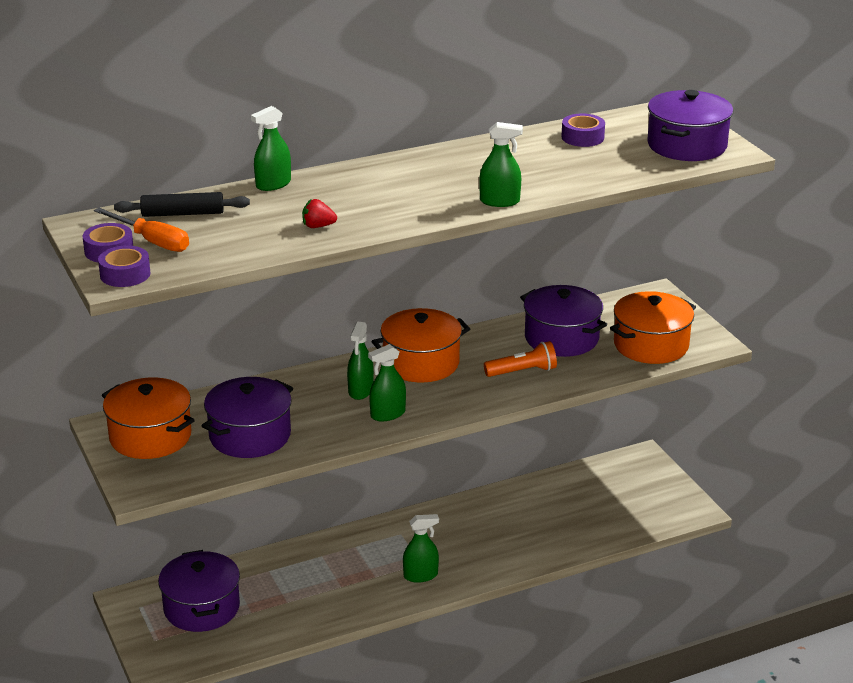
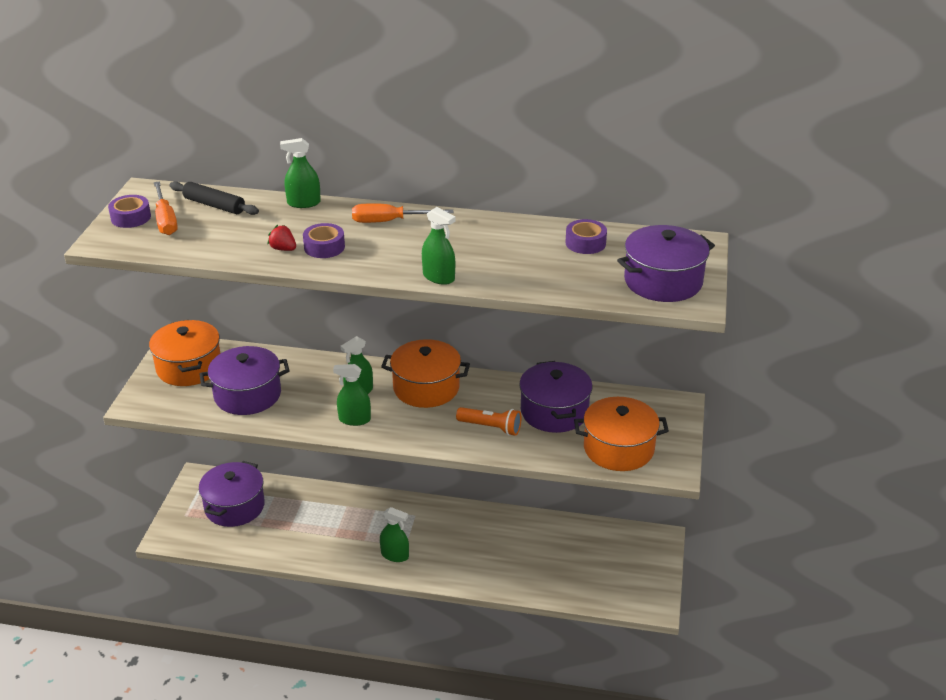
camera: 35 degrees right, 5 degrees up
(125, 274) = (114, 239): purple tape -> purple tape (324, 247)
(383, 174) = (389, 221): none -> orange screwdriver

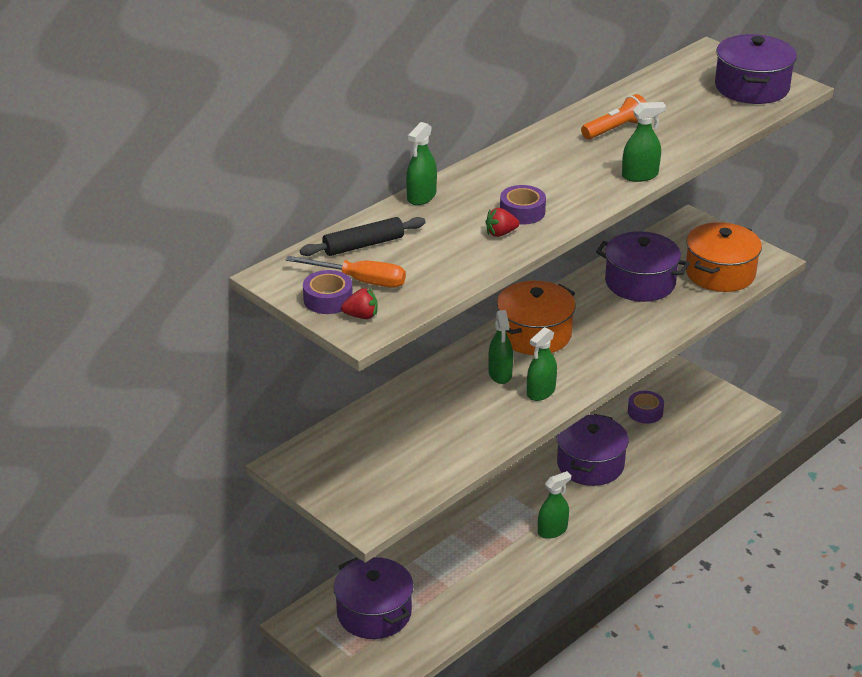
camera: 55 degrees left, 0 degrees up
(120, 236) = (361, 316): none -> red strawberry
(189, 367) = (339, 465): orange pot -> none
(247, 395) = (432, 443): purple pot -> purple pot (590, 464)
(389, 221) = (513, 166): orange screwdriver -> none
(491, 427) = (629, 323): orange flashlight -> orange flashlight (615, 129)
(585, 243) = (657, 95): purple tape -> purple tape (645, 412)

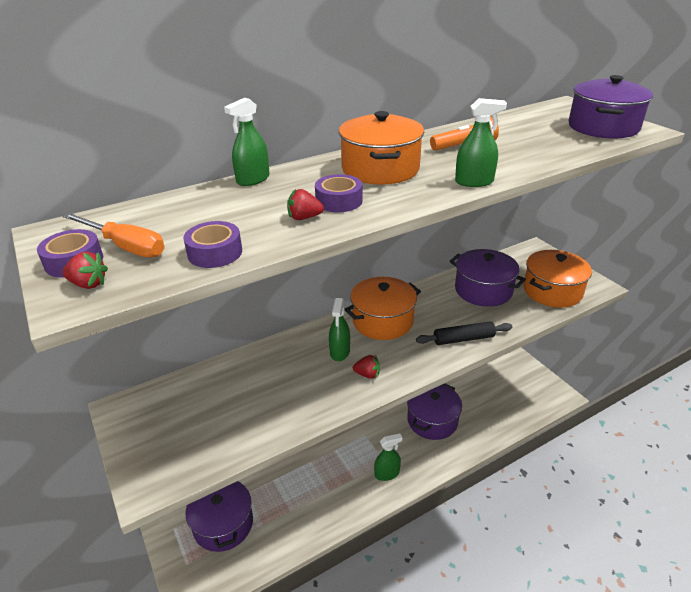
camera: 15 degrees right, 0 degrees up
(363, 245) = (162, 213): black rolling pin -> black rolling pin (463, 339)
(541, 392) = (367, 374): green spray bottle -> red strawberry
(542, 169) = (380, 169): none -> orange pot
(645, 412) = (483, 384): purple tape -> purple tape (215, 253)

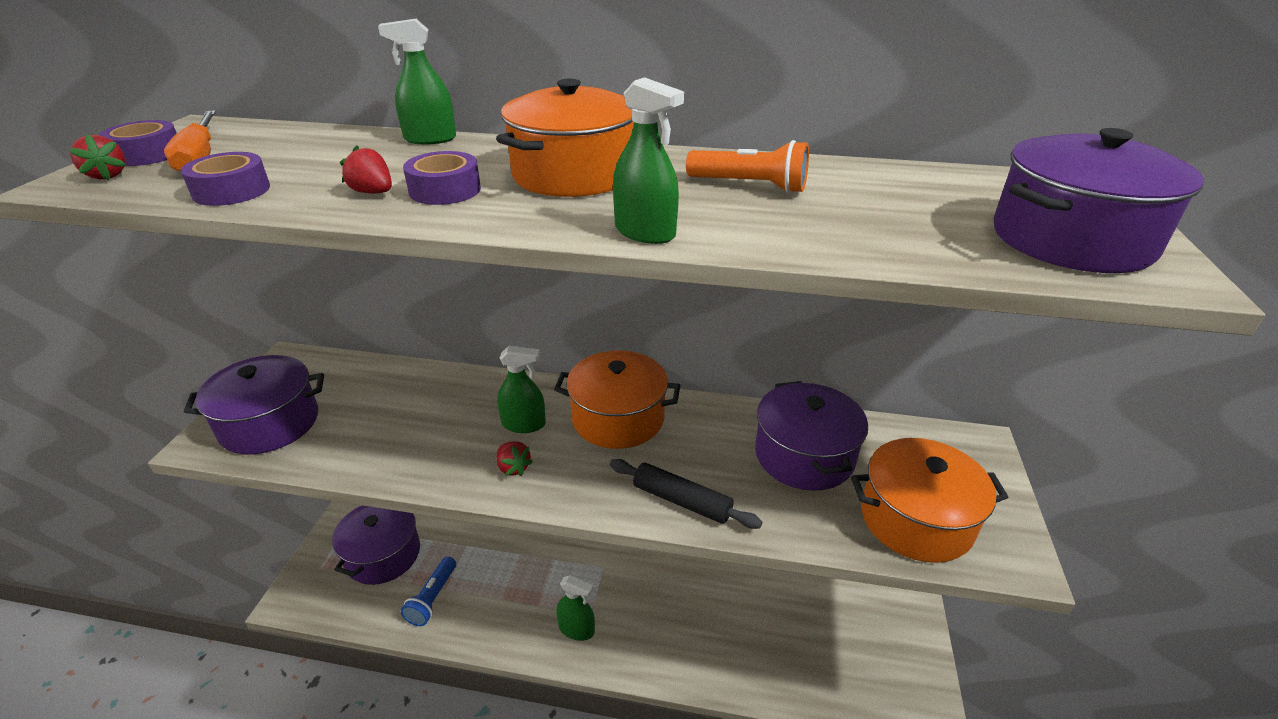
camera: 40 degrees right, 0 degrees up
(288, 521) = (432, 598): none -> blue flashlight
(340, 352) = (523, 424): green spray bottle -> green spray bottle turned 135 degrees counterclockwise
(432, 420) = (699, 608): purple pot -> purple pot (270, 423)

